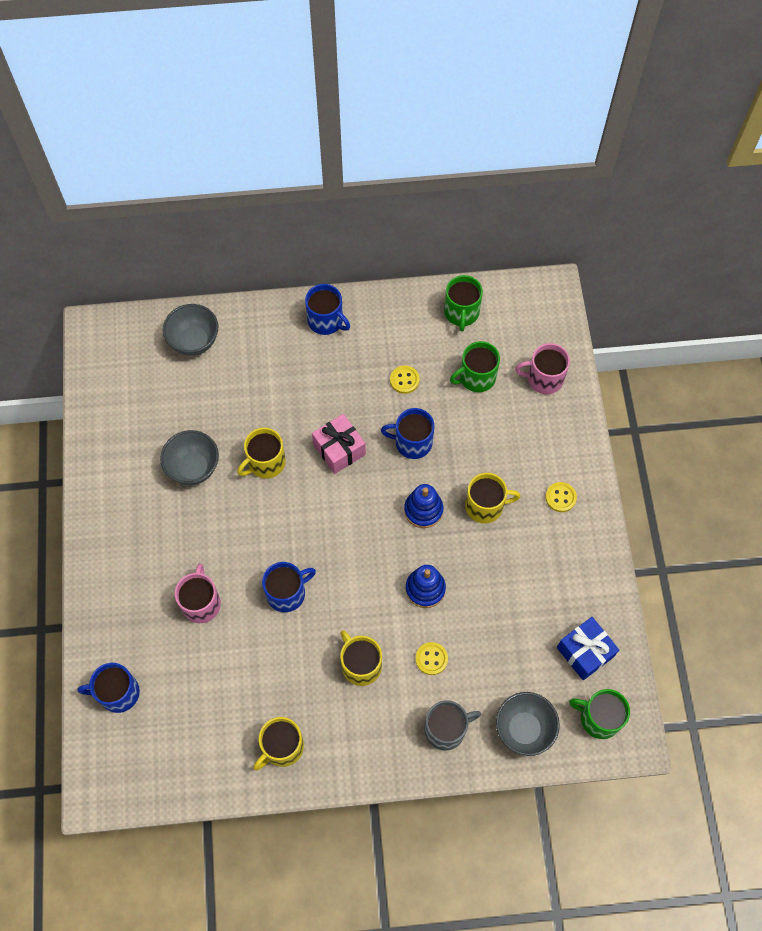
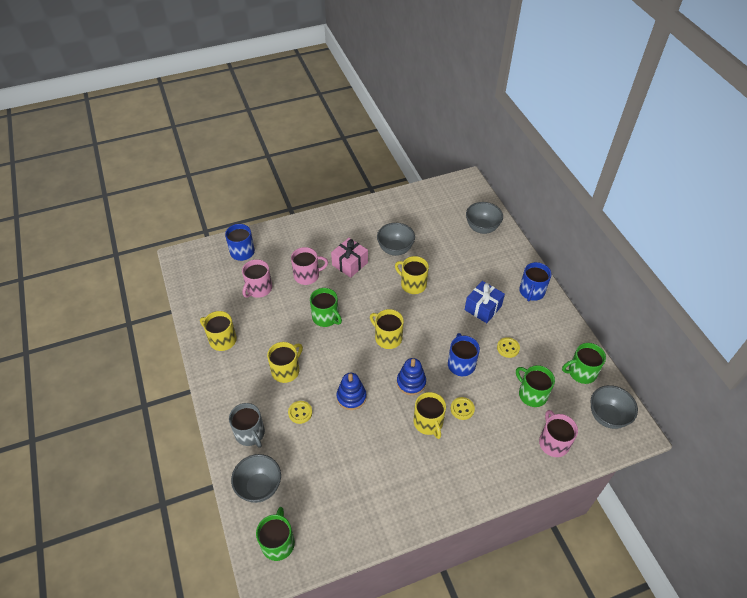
camera: 75 degrees right, 15 degrees down
(203, 679) = (258, 289): none -> pink mug
(287, 593) = (326, 317): blue mug -> green mug
(339, 449) = (438, 322): pink gift -> pink gift (350, 264)
(346, 520) = (387, 337): none -> yellow mug
(525, 310) = (607, 416): none -> grey bowl
(560, 497) = (455, 476): yellow button -> yellow button (462, 409)
(585, 652) = (330, 521): blue gift -> blue gift (483, 308)

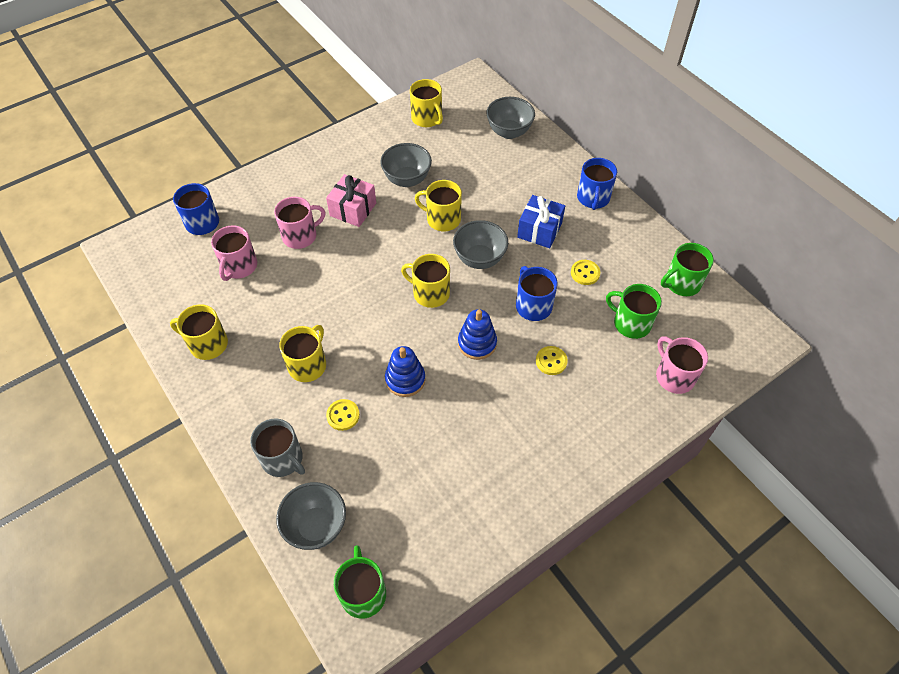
camera: 15 degrees left, 5 degrees up
(326, 317) = (341, 284): green mug -> none
(428, 423) = (514, 388): yellow mug -> yellow mug (427, 118)
(607, 416) = (728, 329): grey bowl -> grey bowl (479, 259)

